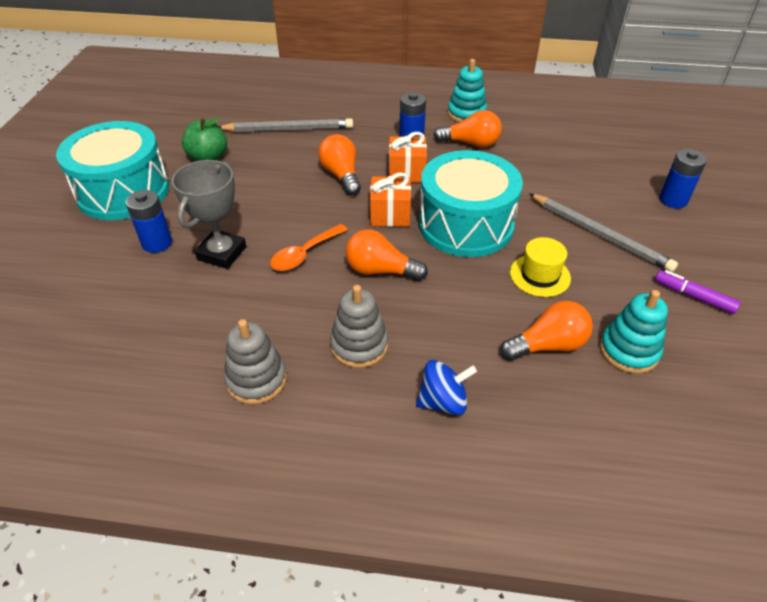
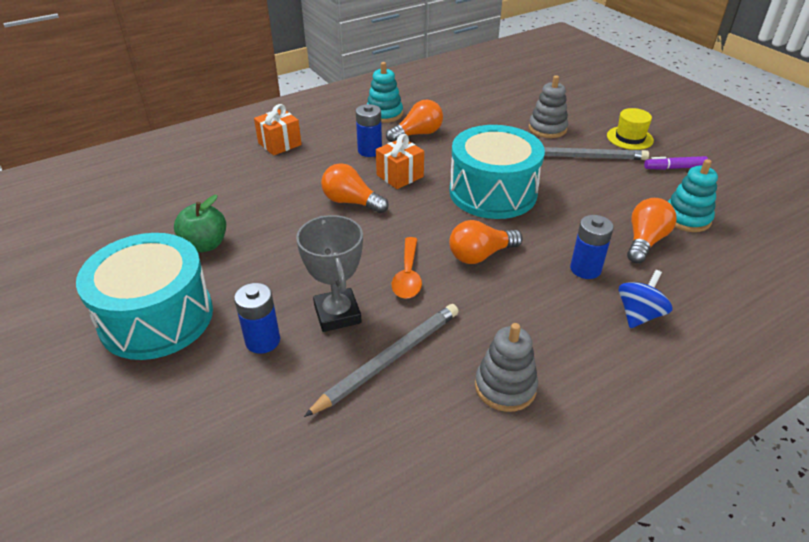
camera: 40 degrees left, 5 degrees down
(288, 129) = (251, 187): grey pencil -> grey pencil (389, 359)
(359, 345) = (539, 314): grey stacking toy -> grey stacking toy (547, 128)
(390, 215) = (431, 212): orange gift -> orange gift (279, 144)
(540, 275) = (582, 201): yellow hat -> yellow hat (629, 138)
(673, 200) = (590, 115): blue battery -> blue battery (585, 269)

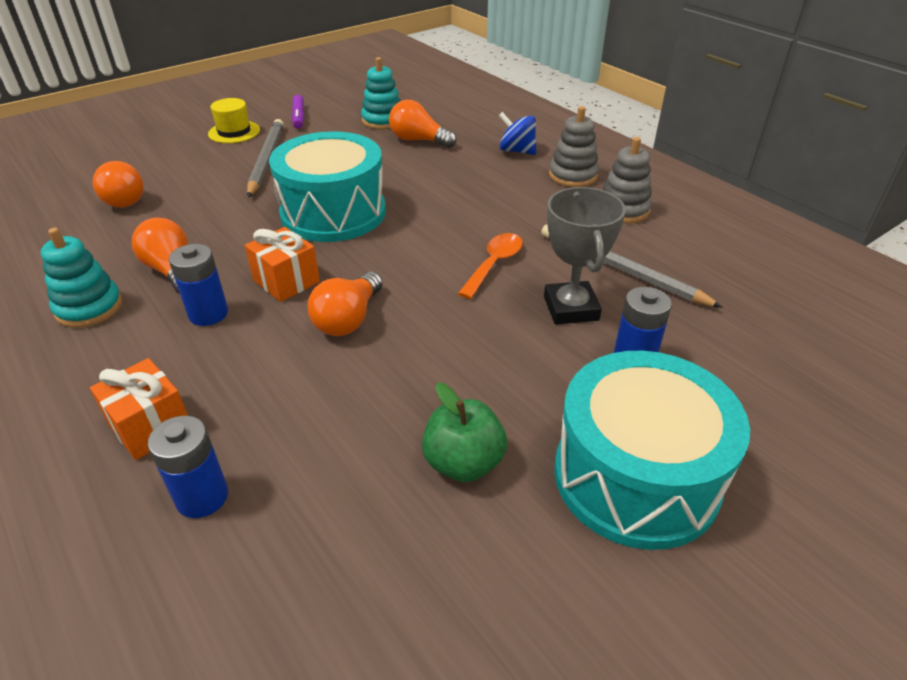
camera: 95 degrees left, 0 degrees up
(337, 314) = (570, 308): grey trophy -> grey trophy turned 75 degrees counterclockwise
(408, 275) = (494, 264): orange spoon -> orange spoon turned 60 degrees counterclockwise
(480, 255) = (451, 221): orange light bulb -> orange light bulb (123, 198)
(547, 128) = (195, 175): grey stacking toy -> grey stacking toy (573, 175)
(585, 269) = (463, 168): blue battery -> blue battery (202, 497)

